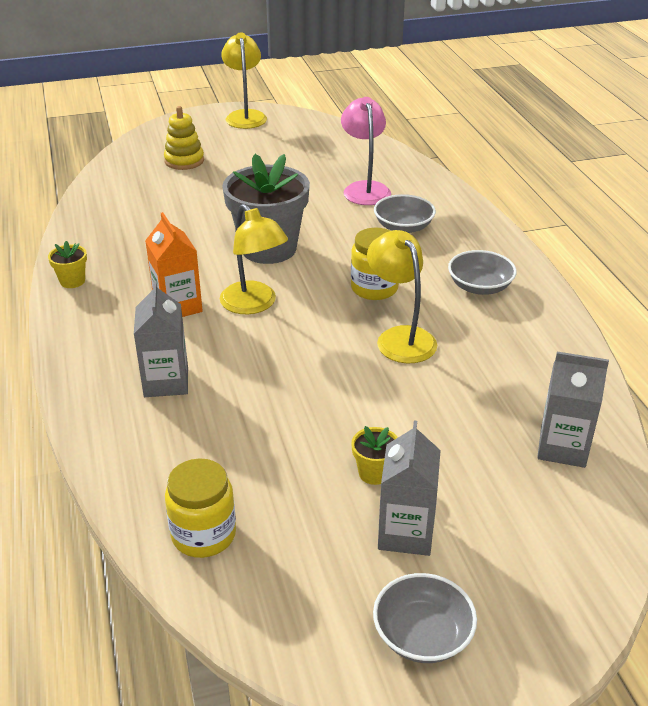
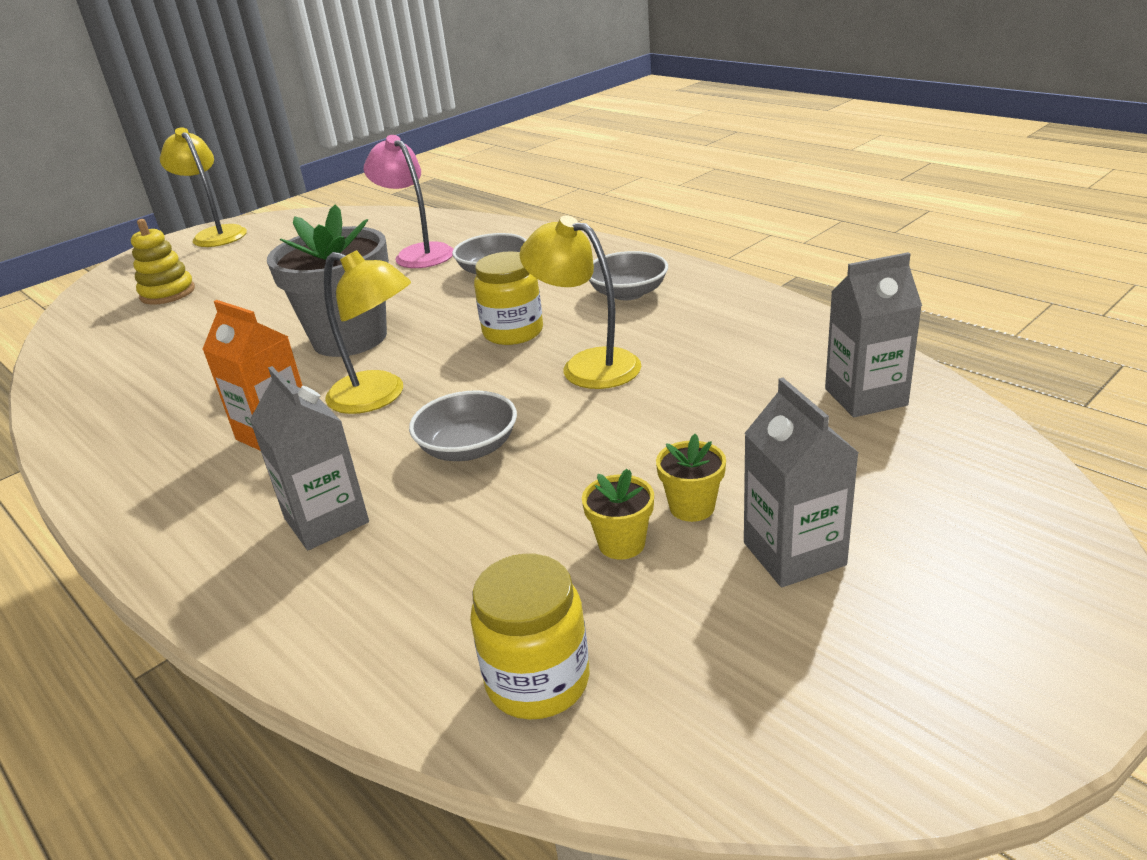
camera: 25 degrees left, 5 degrees down
(72, 281) = (94, 460): yellow flower pot -> yellow flower pot (621, 543)
(422, 635) = (934, 659): grey bowl -> grey bowl (468, 448)

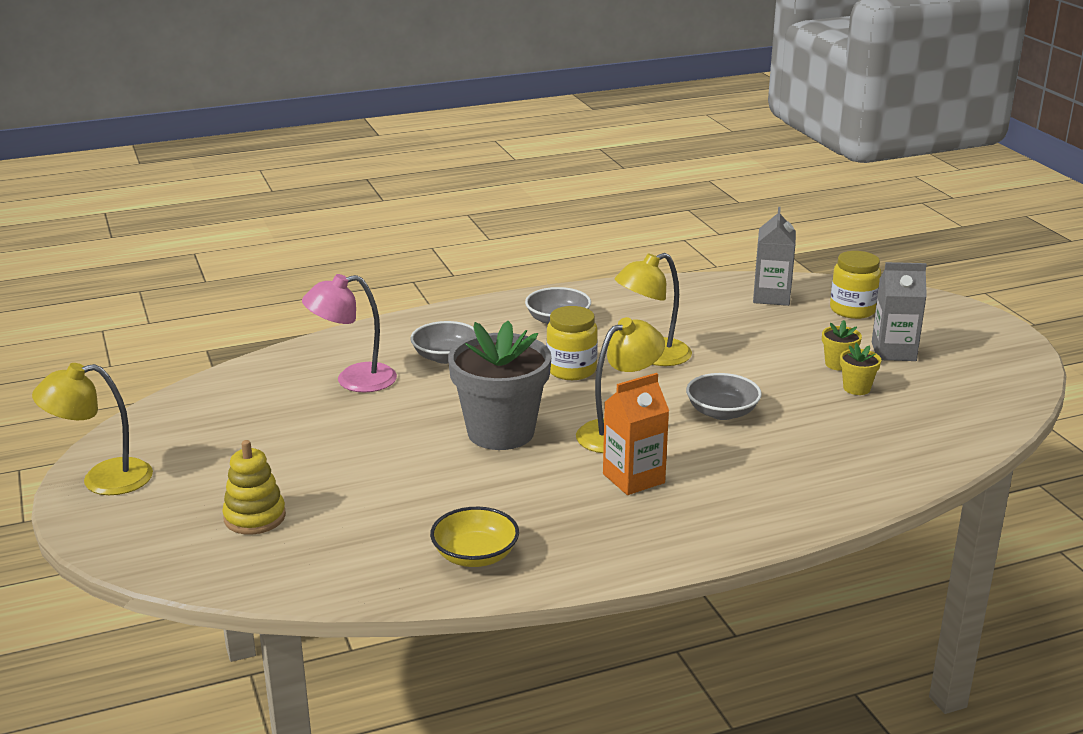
camera: 70 degrees left, 5 degrees down
(107, 394) = (475, 555): none -> yellow bowl
(326, 520) = (767, 469): grey carton -> none
(538, 681) = (948, 429): yellow jar -> yellow jar (852, 310)

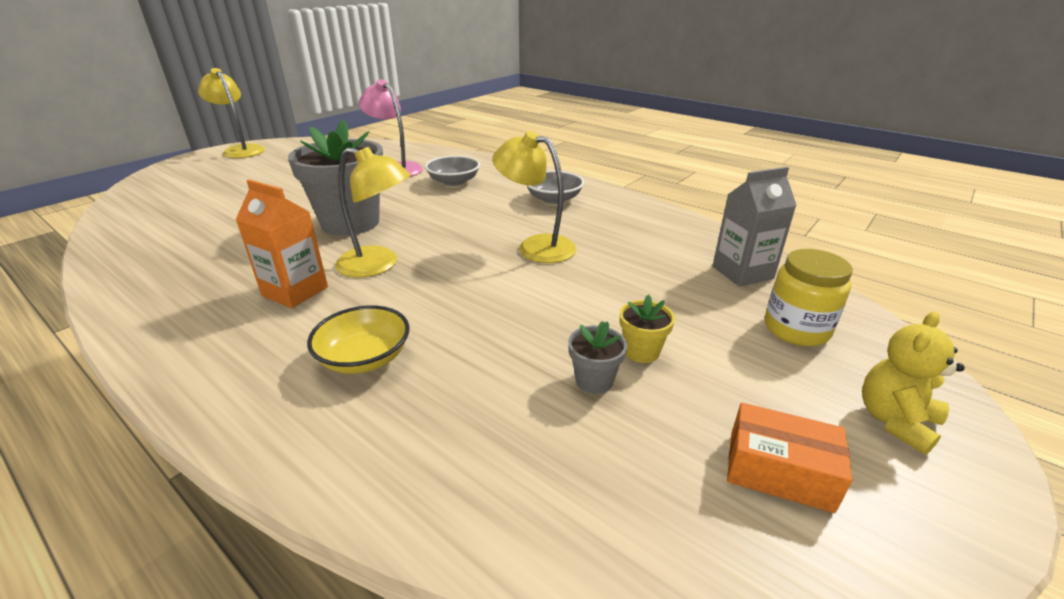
camera: 60 degrees right, 5 degrees up
(254, 517) = (203, 187): yellow stacking toy -> none
(475, 555) = (150, 259): yellow bowl -> yellow bowl (364, 358)
(571, 370) = (475, 222): yellow jar -> none
(722, 412) = (455, 305): grey bowl -> none
(856, 388) = (594, 381): yellow flower pot -> grey flower pot
(893, 352) = (731, 388): grey carton -> none
(948, 322) = (895, 421): none -> yellow teddy bear
(962, 365) = (779, 471): none -> orange box

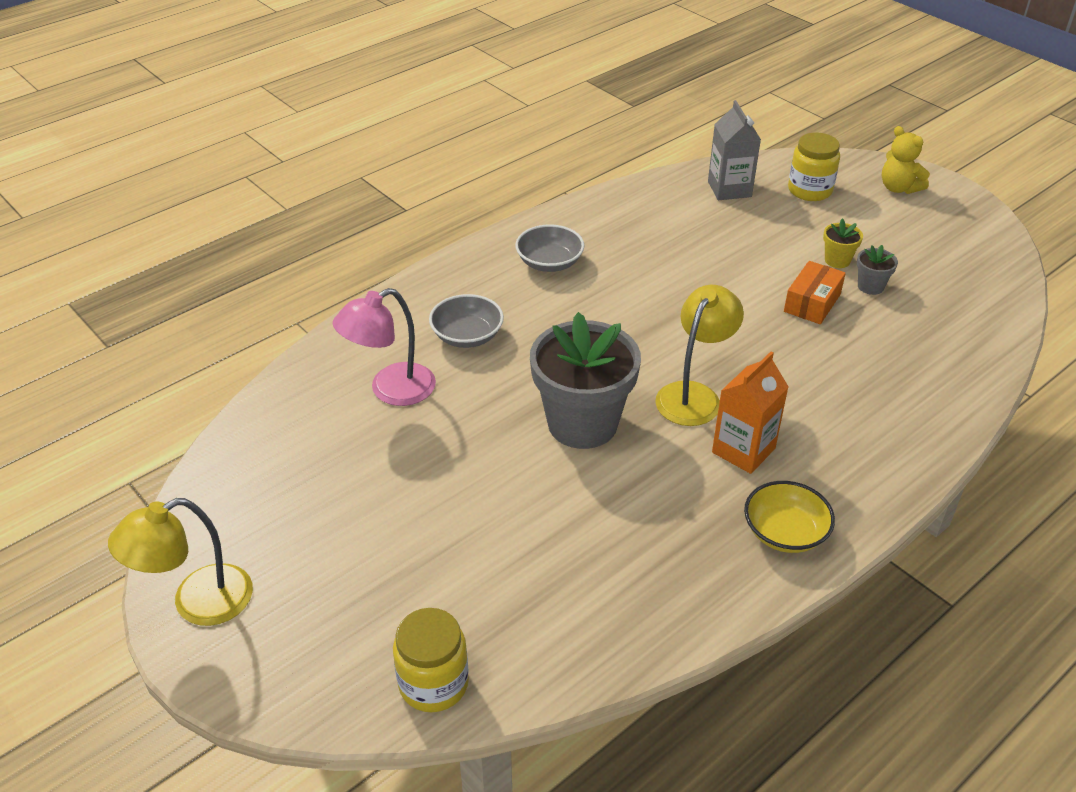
camera: 80 degrees left, 10 degrees up
(137, 200) = (433, 683): none -> yellow jar
(364, 358) = (849, 395): yellow bowl -> yellow bowl (785, 532)
(536, 246) = (666, 289): yellow lamp -> none
(779, 471) = (940, 237): orange box -> orange box (812, 303)

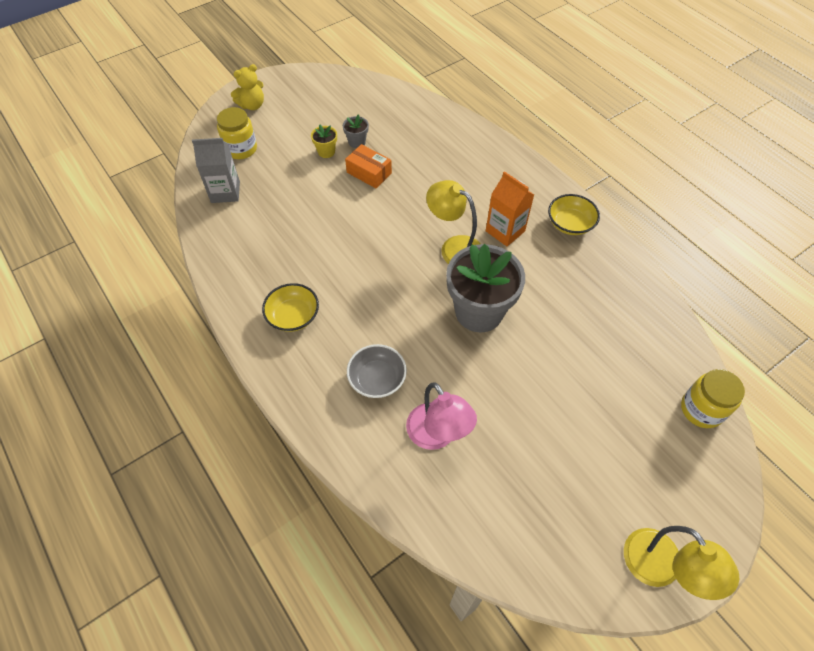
camera: 85 degrees left, 15 degrees up
(549, 262) = (293, 316): grey bowl -> yellow bowl

